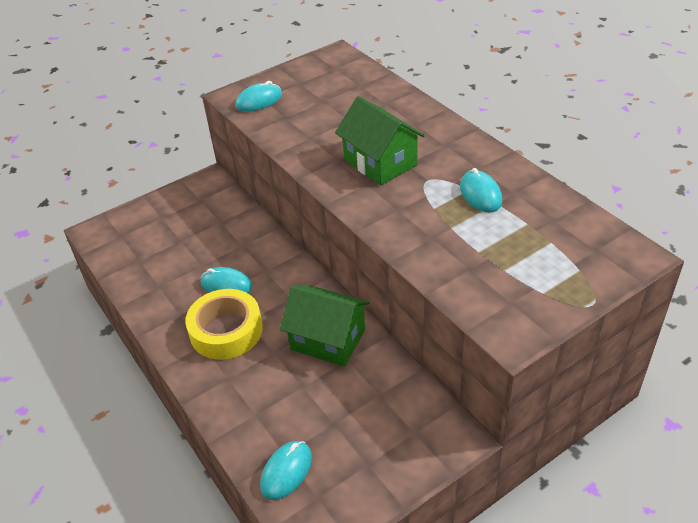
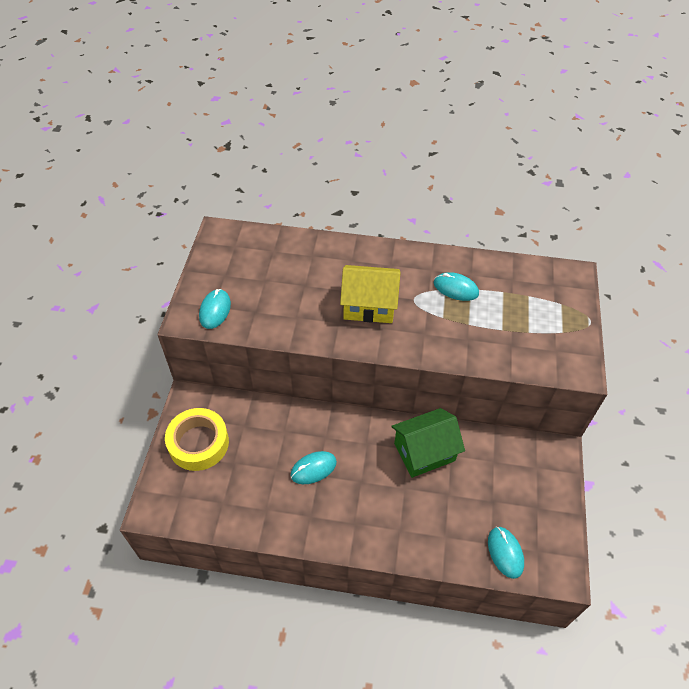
camera: 50 degrees left, 10 degrees up
(226, 330) = (356, 500): yellow tape -> yellow tape (198, 443)
(380, 162) = (369, 305): green house -> yellow house

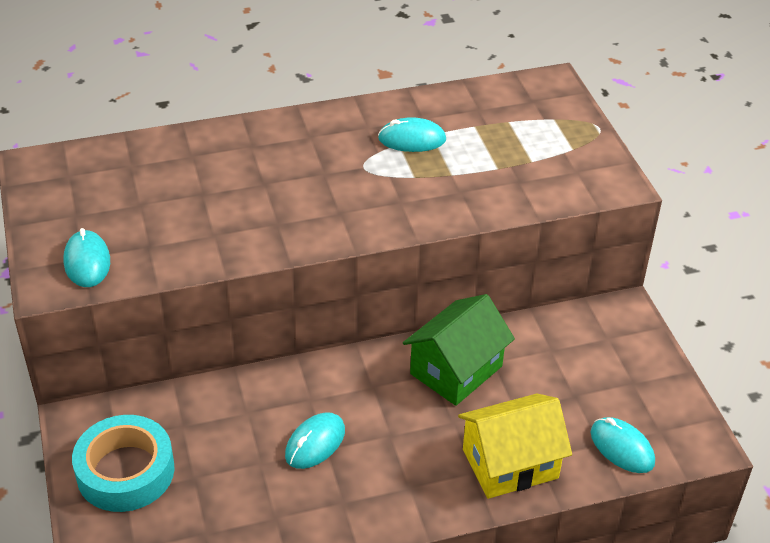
camera: 25 degrees left, 10 degrees down
(198, 443) = (125, 471): yellow tape -> turquoise tape
(369, 305) = (307, 191): yellow house -> yellow house (510, 463)

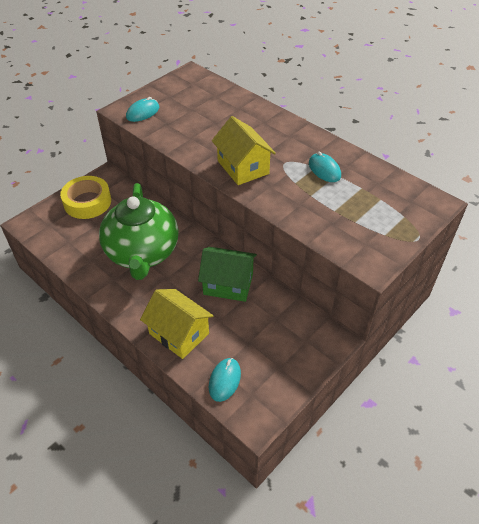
camera: 60 degrees right, 5 degrees up
(125, 471) = (87, 202): turquoise tape -> yellow tape
(315, 443) = (142, 253): turquoise mouse -> green teapot
(337, 210) = (243, 167): none -> yellow house

